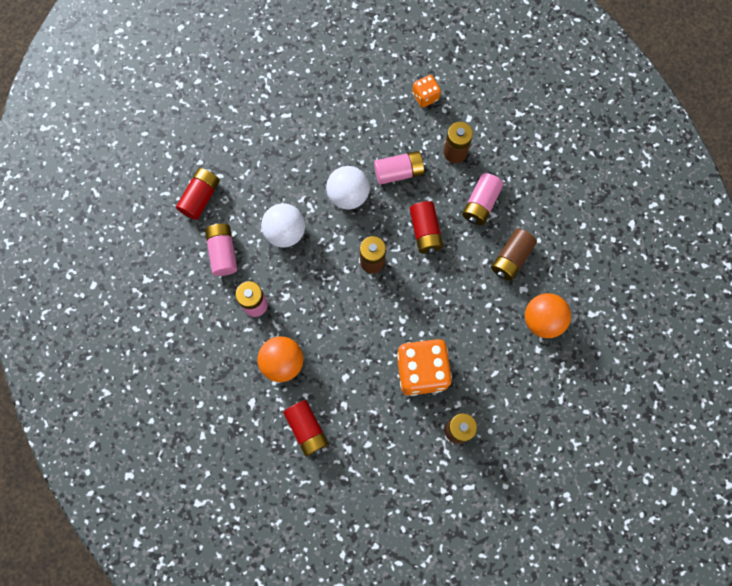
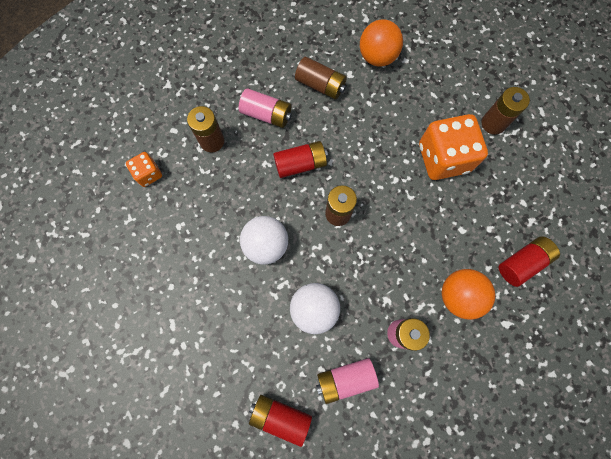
camera: 95 degrees left, 0 degrees up
(399, 172) = (236, 194): pink battery -> none

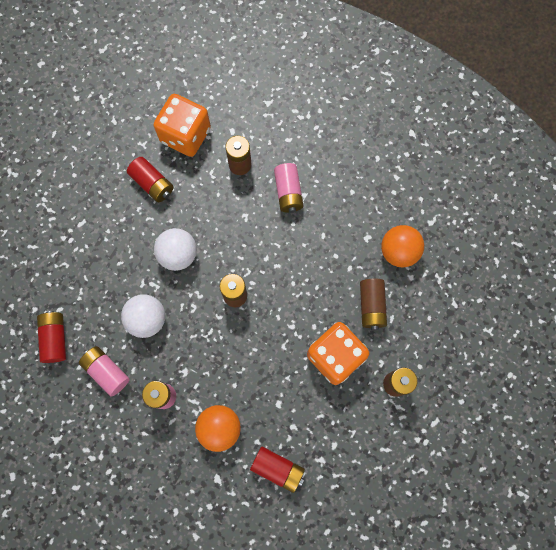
camera: 60 degrees right, 0 degrees up
(148, 174) = (185, 135): orange dice -> orange dice, size x1.98
(300, 164) = (260, 243): red battery -> red battery (152, 184)
(320, 85) = (341, 219): brown battery -> brown battery (371, 306)

